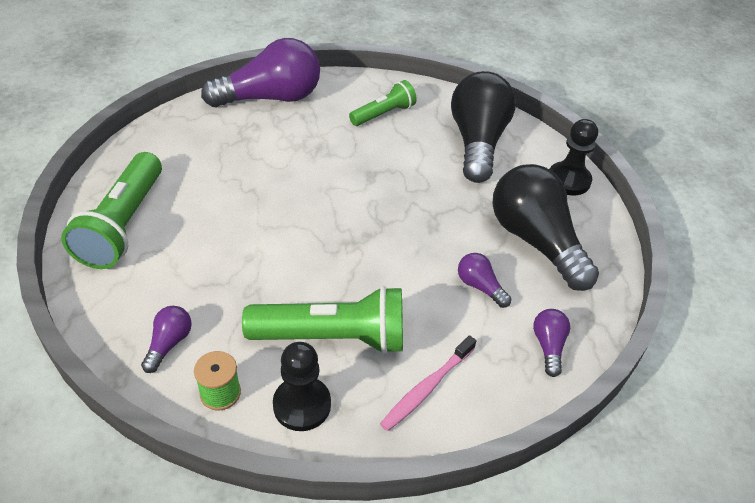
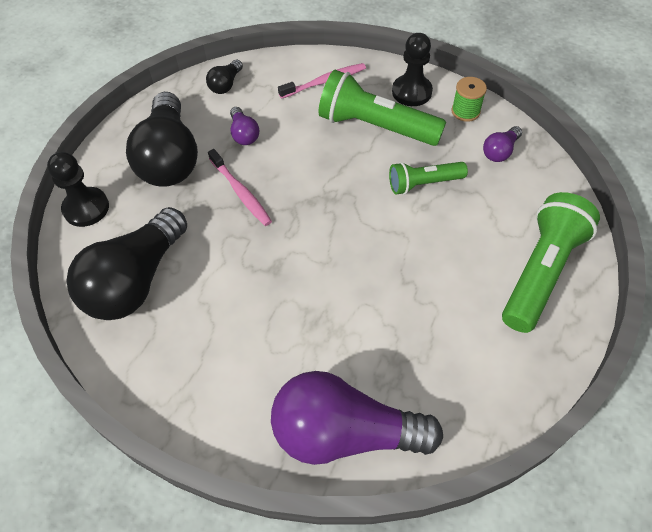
camera: 155 degrees left, 10 degrees up
(383, 114) = (213, 357): green flashlight -> green flashlight (423, 184)
(441, 226) = (241, 192): none -> pink toothbrush
(548, 346) = (226, 85): purple light bulb -> black light bulb

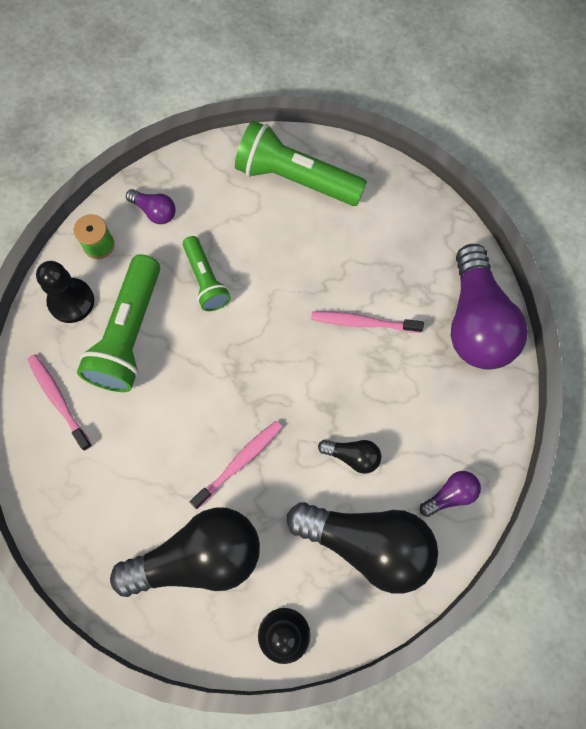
camera: 100 degrees left, 15 degrees up
(226, 85) = (69, 520): black light bulb -> black light bulb (352, 456)
(244, 134) = (153, 478): purple light bulb -> purple light bulb (450, 495)
(361, 312) = (363, 322): none -> pink toothbrush

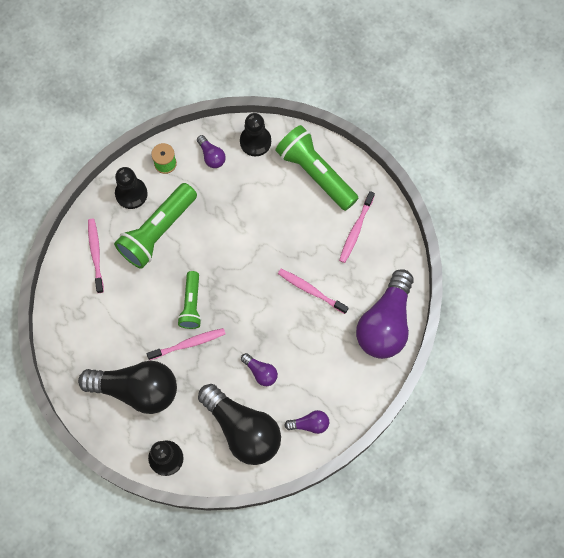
camera: 25 degrees right, 0 degrees up
(202, 171) = (255, 141): none -> black pawn
(206, 280) = (223, 217): green flashlight -> green flashlight (191, 304)
(352, 456) = (260, 372): black light bulb -> purple light bulb
(380, 225) = (356, 230): none -> pink toothbrush

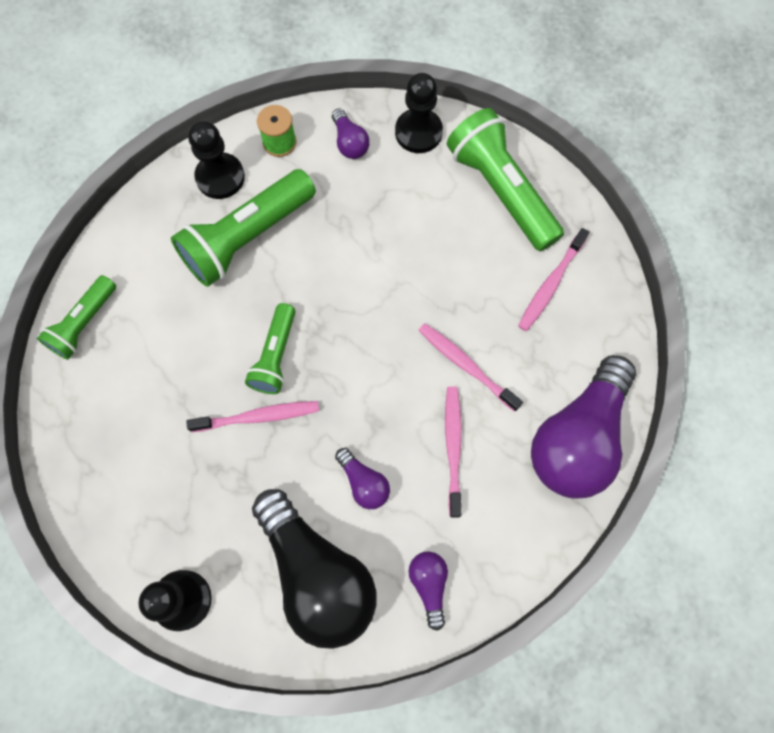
camera: 10 degrees right, 0 degrees up
(66, 305) = (84, 324): none -> green flashlight
(96, 254) = (147, 256): pink toothbrush -> pink toothbrush (453, 448)
(136, 389) = (161, 476): black light bulb -> none
(310, 424) = (429, 585): purple light bulb -> purple light bulb turned 105 degrees counterclockwise

